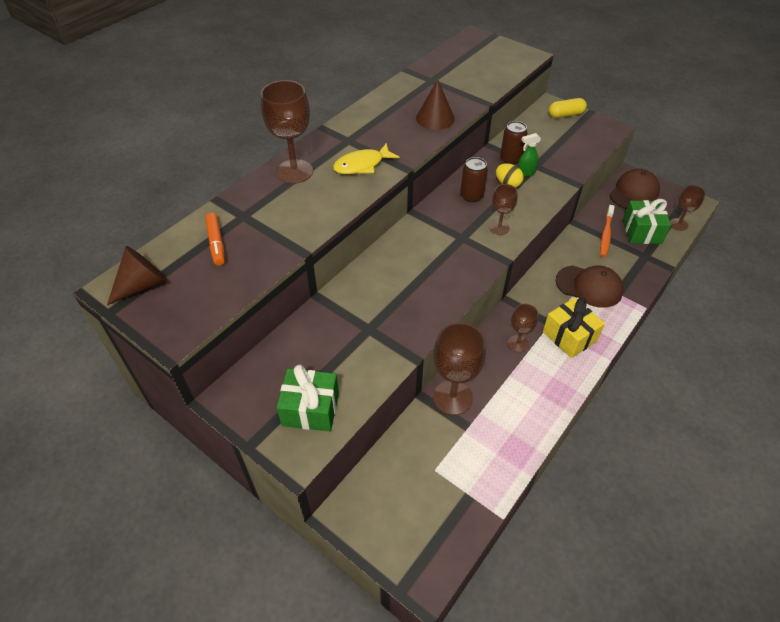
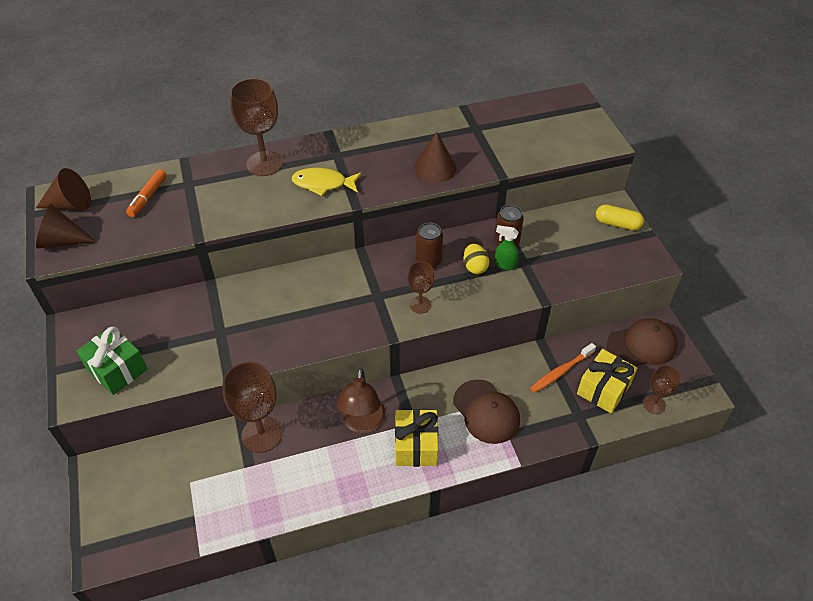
camera: 35 degrees right, 0 degrees up
(171, 318) = (62, 241): none -> brown cone
(517, 343) = (363, 423): brown goblet -> brown lamp
(641, 231) = (603, 389): green gift -> yellow gift

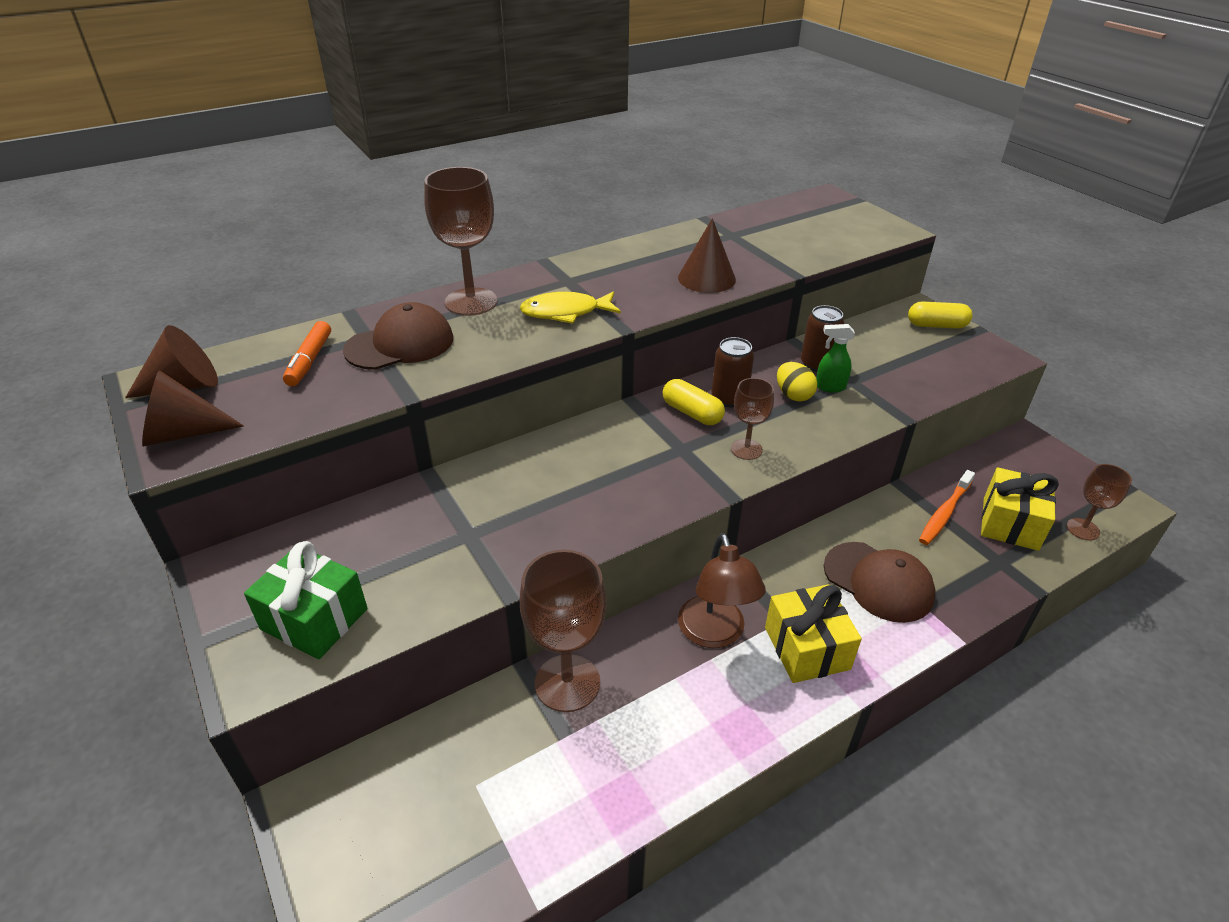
camera: 15 degrees left, 10 degrees down
(397, 268) = (692, 413): none -> yellow capsule
(642, 345) = (1022, 464): brown cap -> brown cap (400, 344)

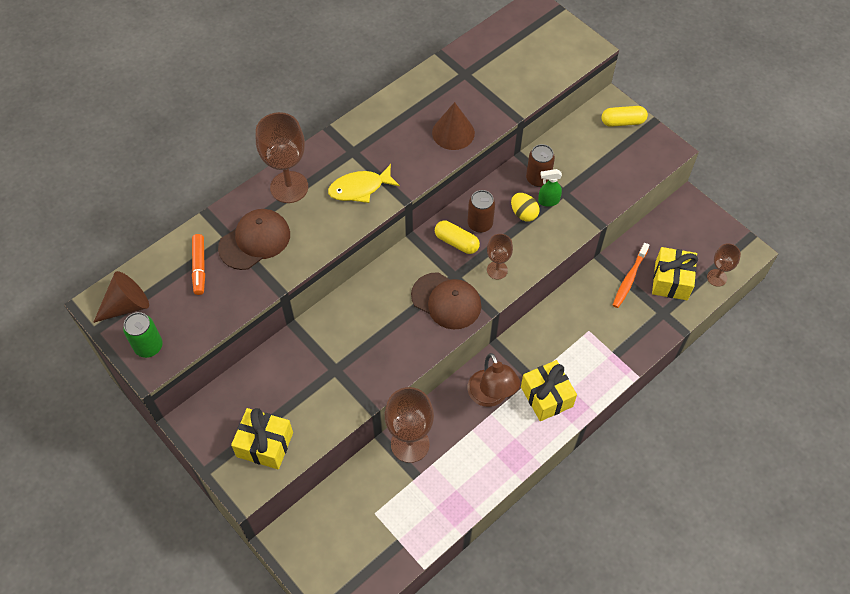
camera: 10 degrees left, 20 degrees up
(183, 433) = (149, 346): brown cone -> green can
(314, 619) = (265, 444): green gift -> yellow gift
(878, 582) = (587, 341): brown cap -> brown cap (446, 301)

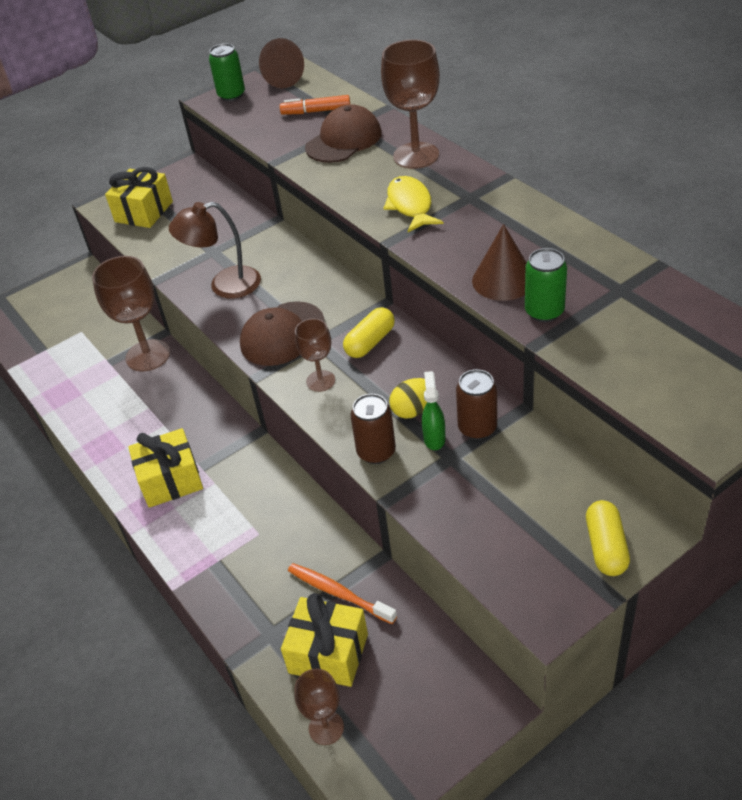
camera: 100 degrees right, 15 degrees down
(255, 241) = (344, 140): brown cap -> brown cap turned 105 degrees counterclockwise
(480, 224) = (398, 364): brown can -> brown can (376, 452)
(486, 112) = (544, 312): none -> green can
(491, 396) = (186, 425): brown lamp -> brown lamp (225, 285)

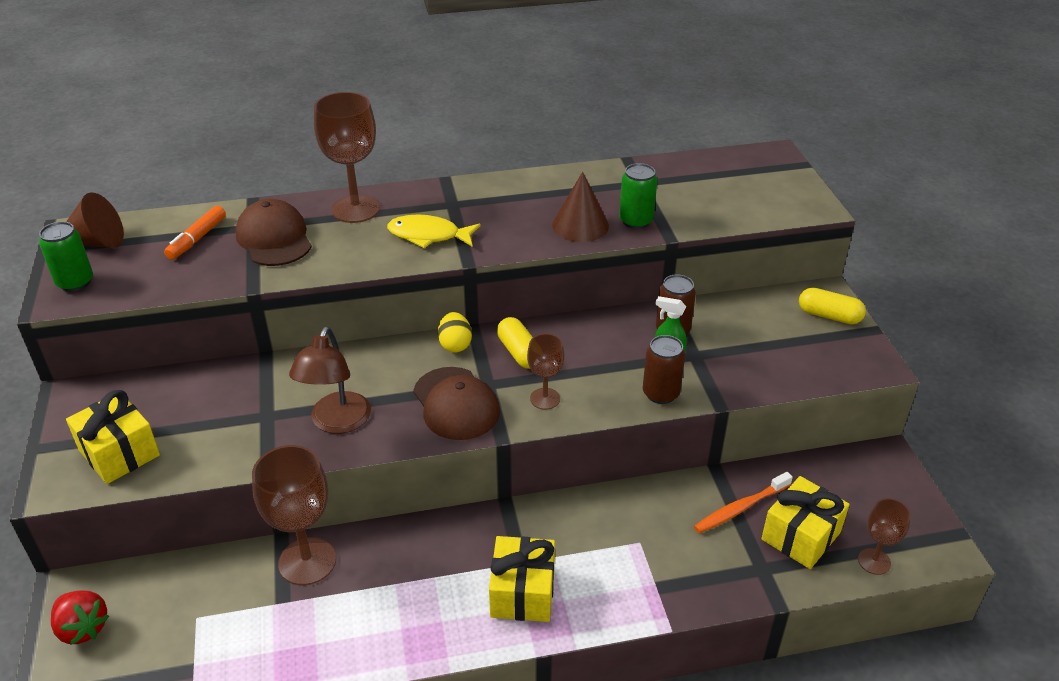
camera: 70 degrees left, 5 degrees down
(55, 291) = (83, 628): none -> red strawberry
(413, 410) = (626, 357): yellow egg -> yellow egg (455, 345)

